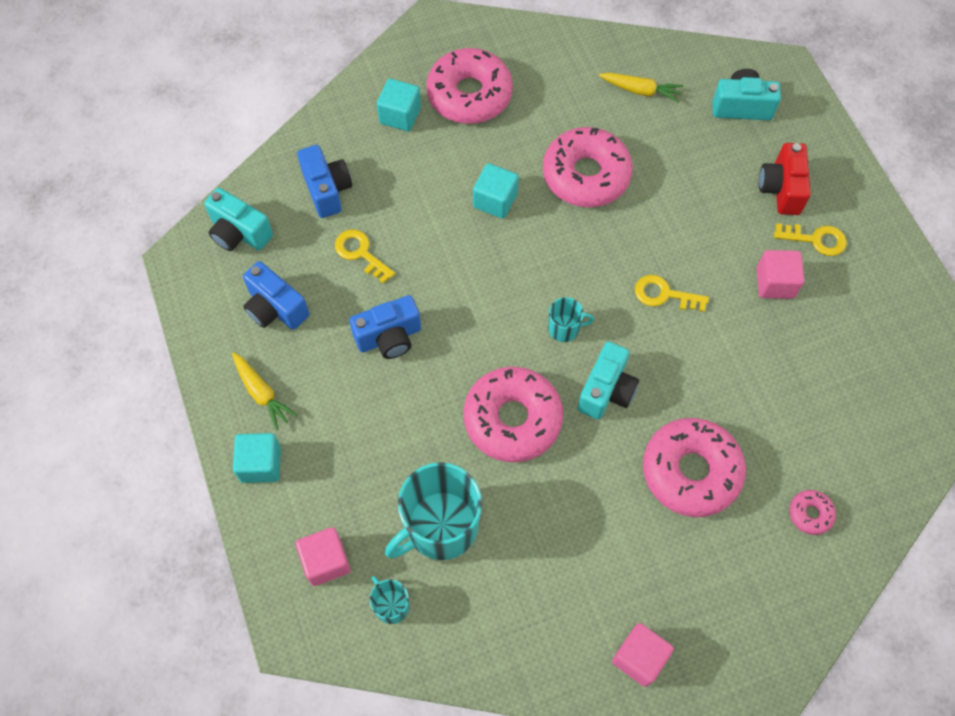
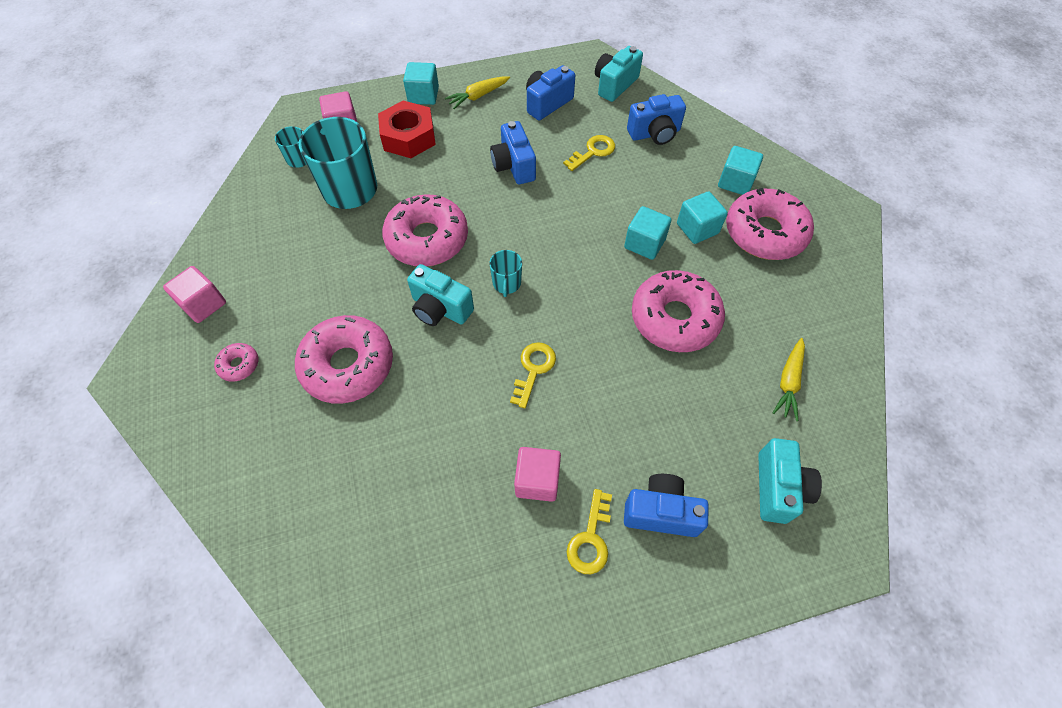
camera: 95 degrees right, 5 degrees down
(343, 470) = (408, 137): none -> red nut
(469, 152) = (697, 228): none -> turquoise cube
(781, 189) = (661, 512): red camera -> blue camera
(810, 514) = (278, 464): pink donut -> pink donut (239, 365)

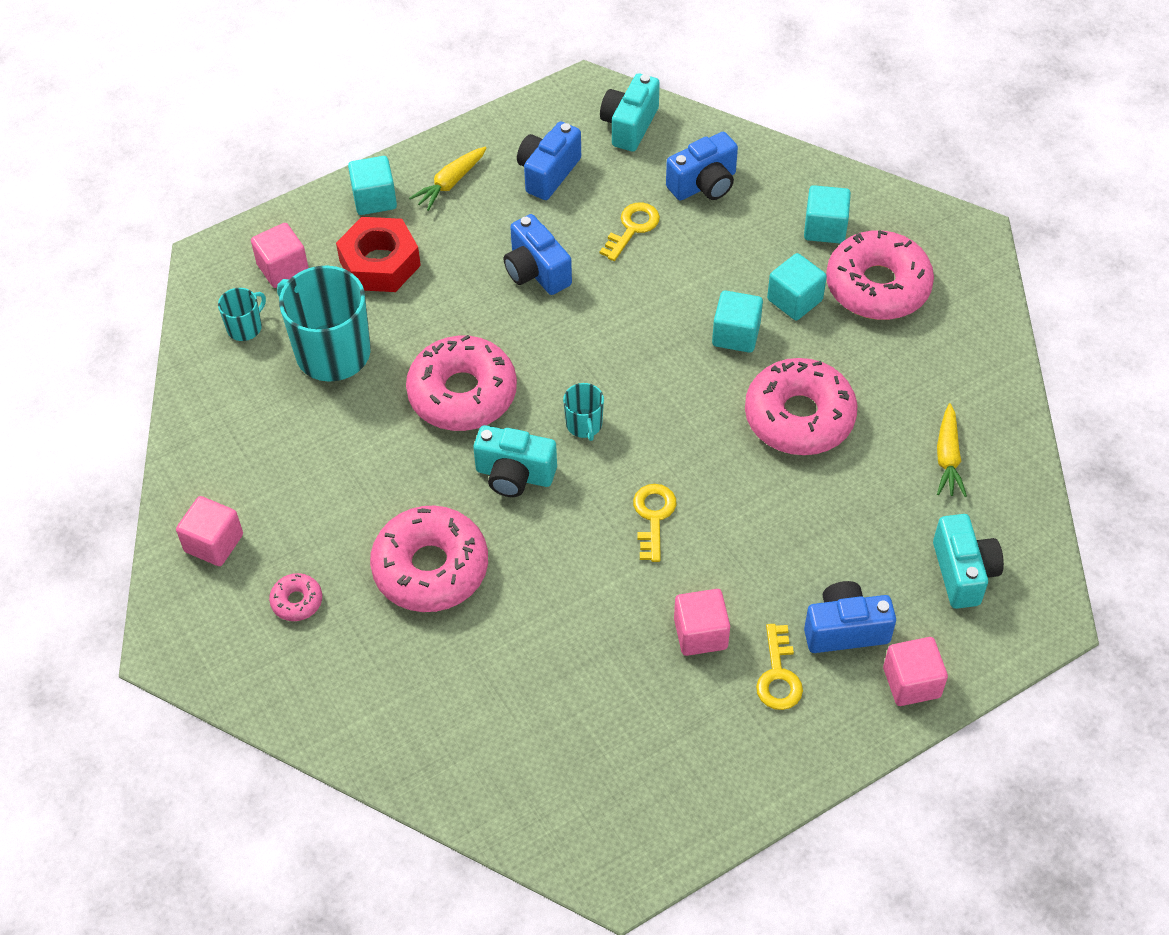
camera: 15 degrees left, 5 degrees down
(706, 581) = (911, 682): none -> pink cube

